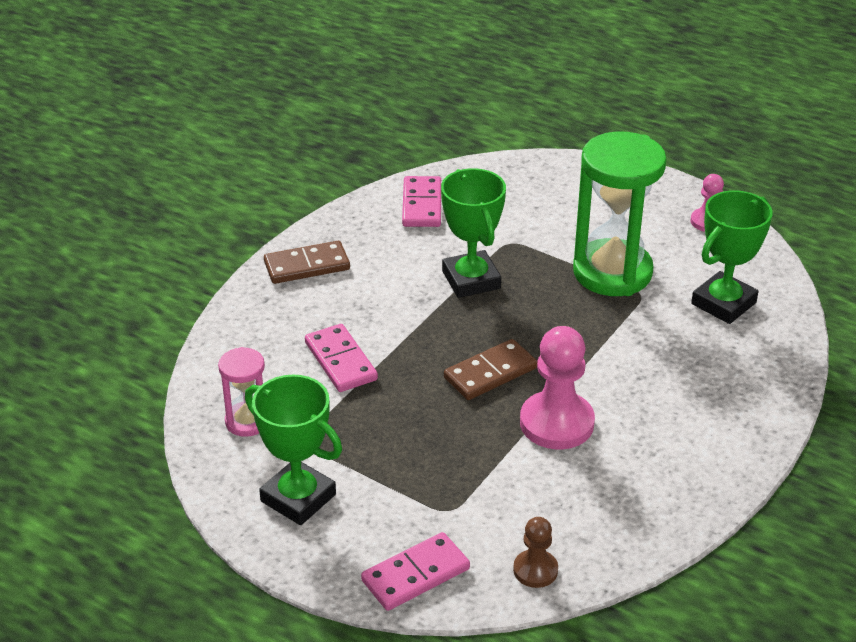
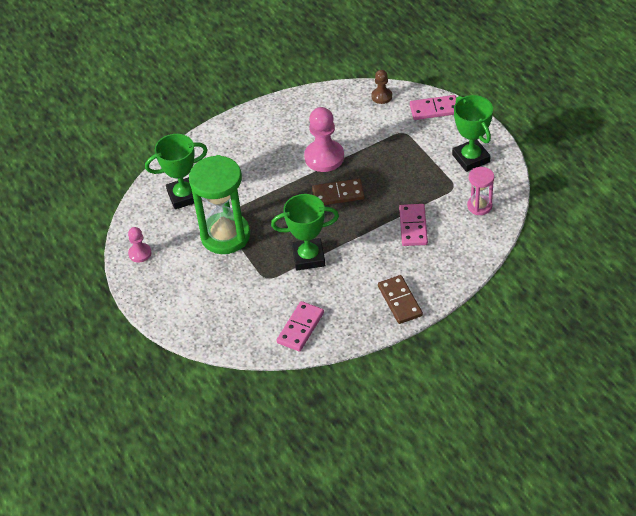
camera: 150 degrees left, 10 degrees up
(307, 266) = (400, 301): brown domino -> brown domino turned 60 degrees clockwise
(471, 280) = (308, 257): green trophy -> green trophy turned 75 degrees clockwise

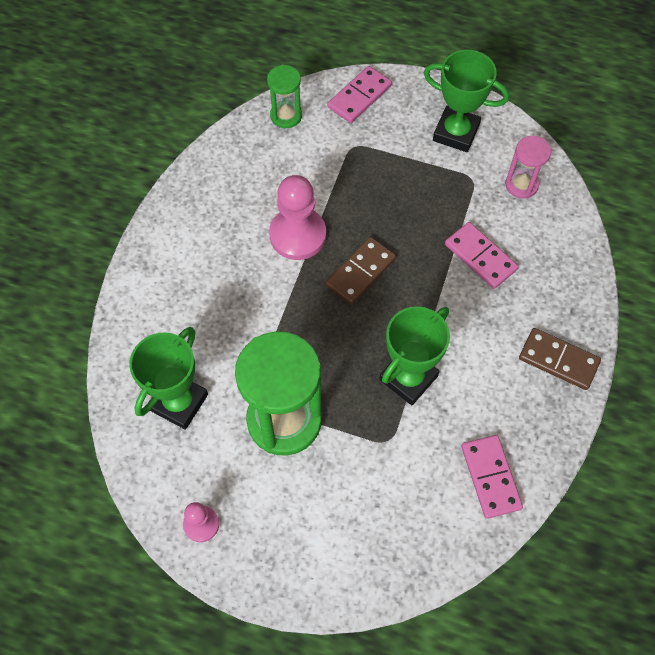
camera: 45 degrees left, 15 degrees up
(381, 96) = (286, 116): brown pawn -> green hourglass

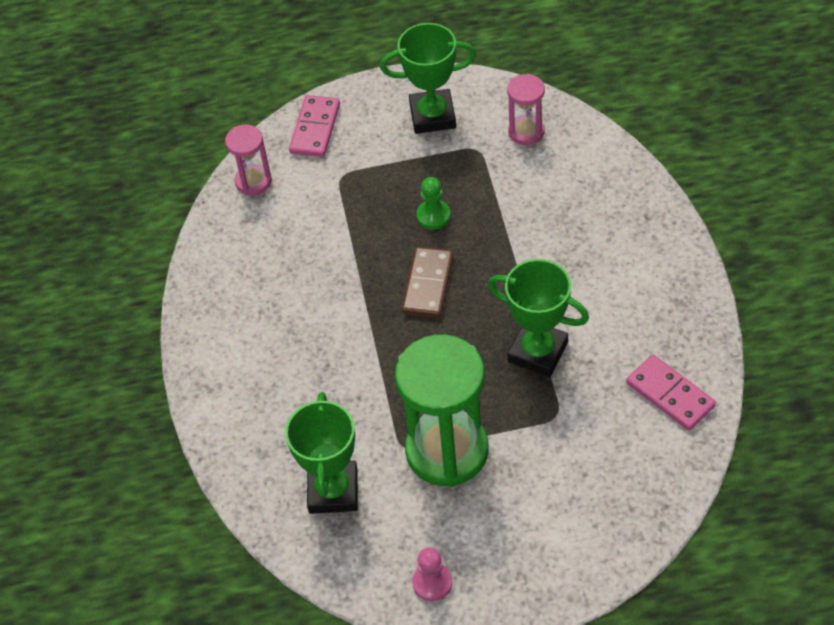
camera: 25 degrees left, 10 degrees down
(286, 116) = (253, 181): green hourglass -> pink hourglass
(298, 235) = (343, 283): pink pawn -> none
(402, 217) = (433, 216): none -> green pawn
(408, 378) = (538, 352): green trophy -> green trophy turned 75 degrees counterclockwise
(480, 257) = (531, 214): pink domino -> none
(558, 360) = (663, 265): brown domino -> none

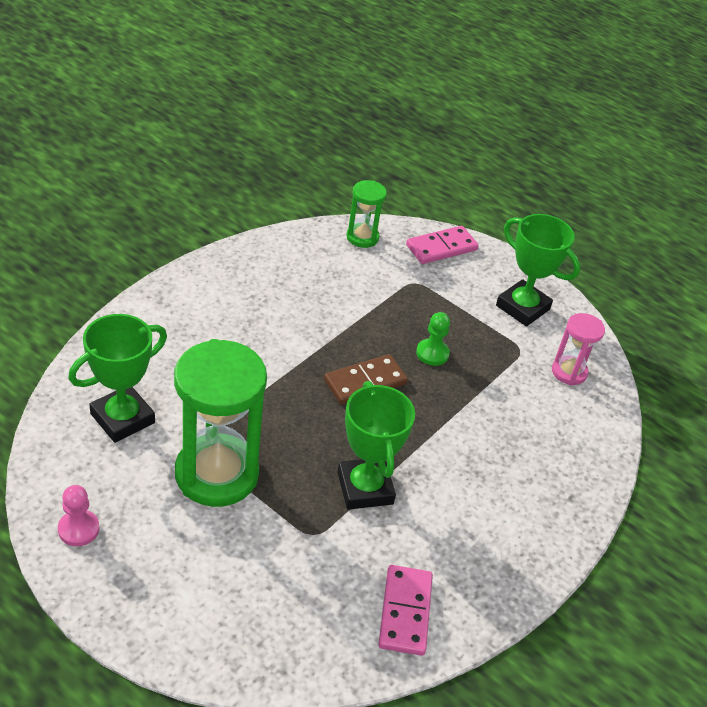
camera: 40 degrees right, 10 degrees down
(253, 181) = (362, 237): pink hourglass -> green hourglass

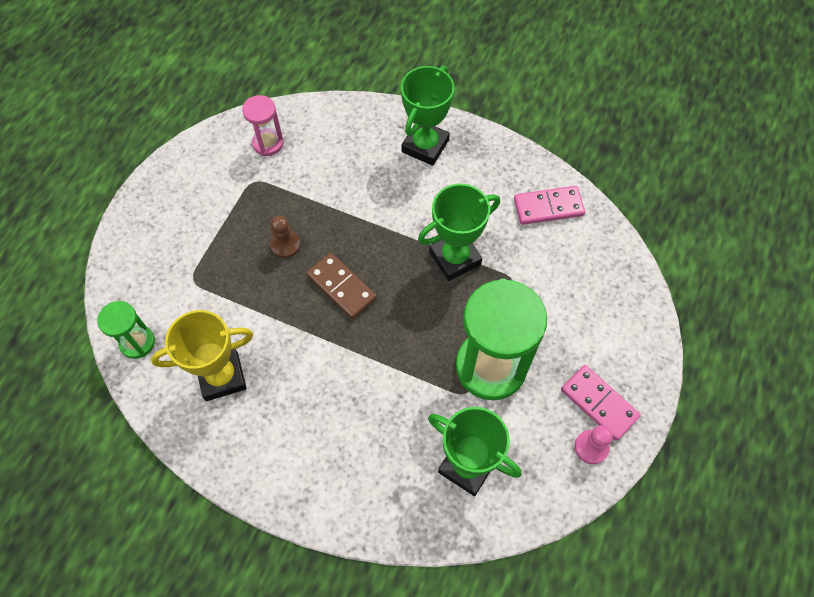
camera: 100 degrees left, 20 degrees up
(304, 278) = (222, 376): none -> yellow trophy
(432, 353) = (285, 244): green pawn -> brown pawn
(441, 248) = (131, 268): pink domino -> pink domino (599, 403)
(522, 307) = (197, 187): green trophy -> green trophy (425, 146)

